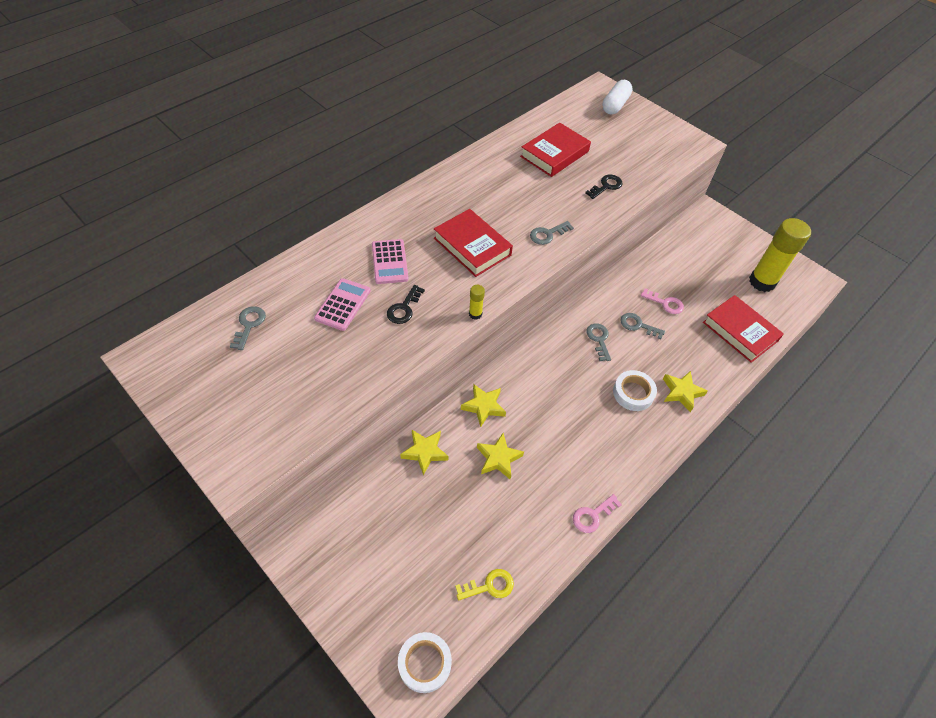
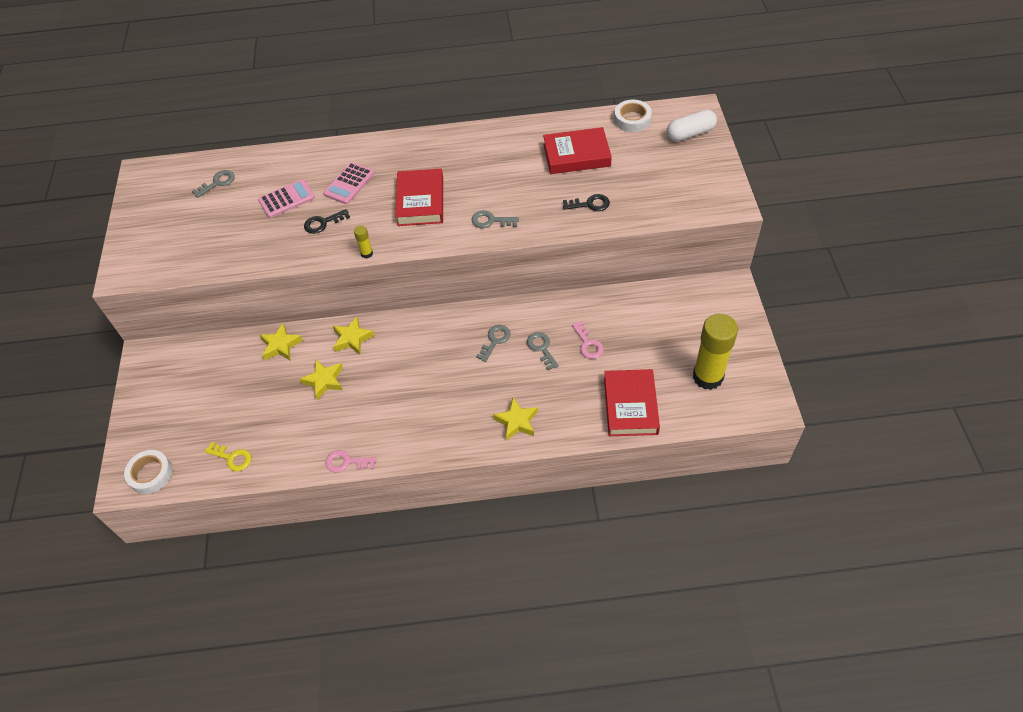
camera: 45 degrees right, 0 degrees up
(633, 393) = (475, 397): white tape -> white tape (632, 119)

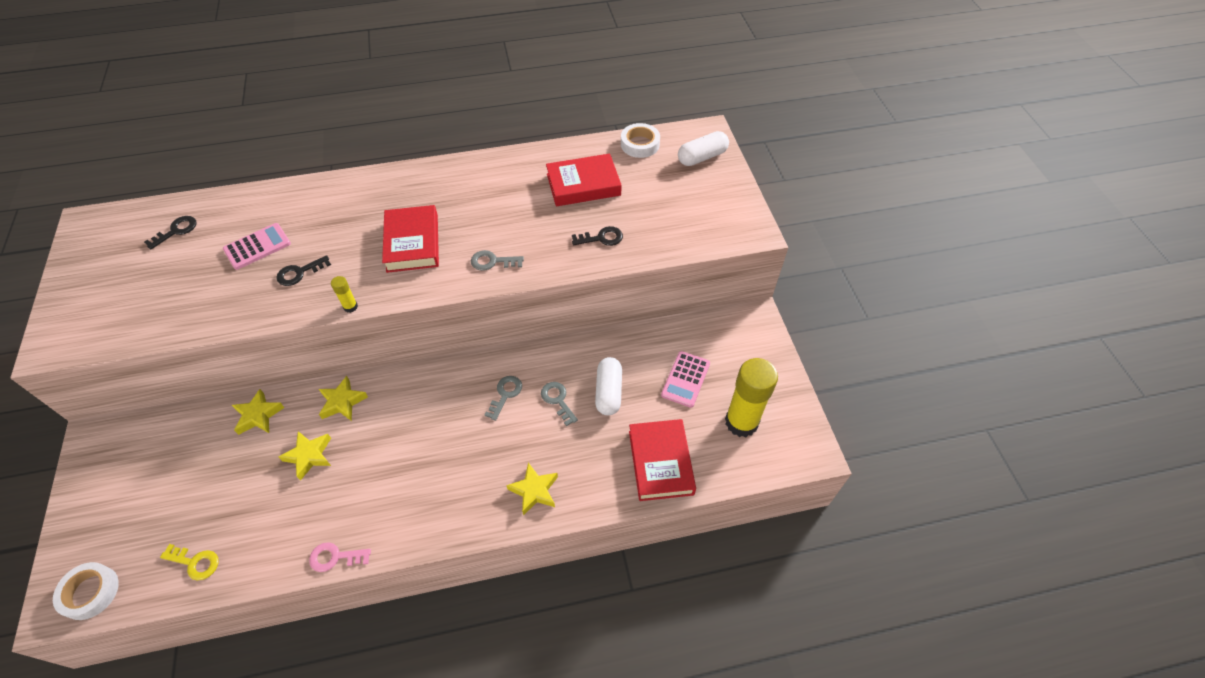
camera: 10 degrees left, 0 degrees up
(217, 183) = (176, 231): grey key -> black key
(349, 184) = (330, 226): pink calculator -> pink calculator (685, 379)
(588, 344) = (608, 392): pink key -> white capsule

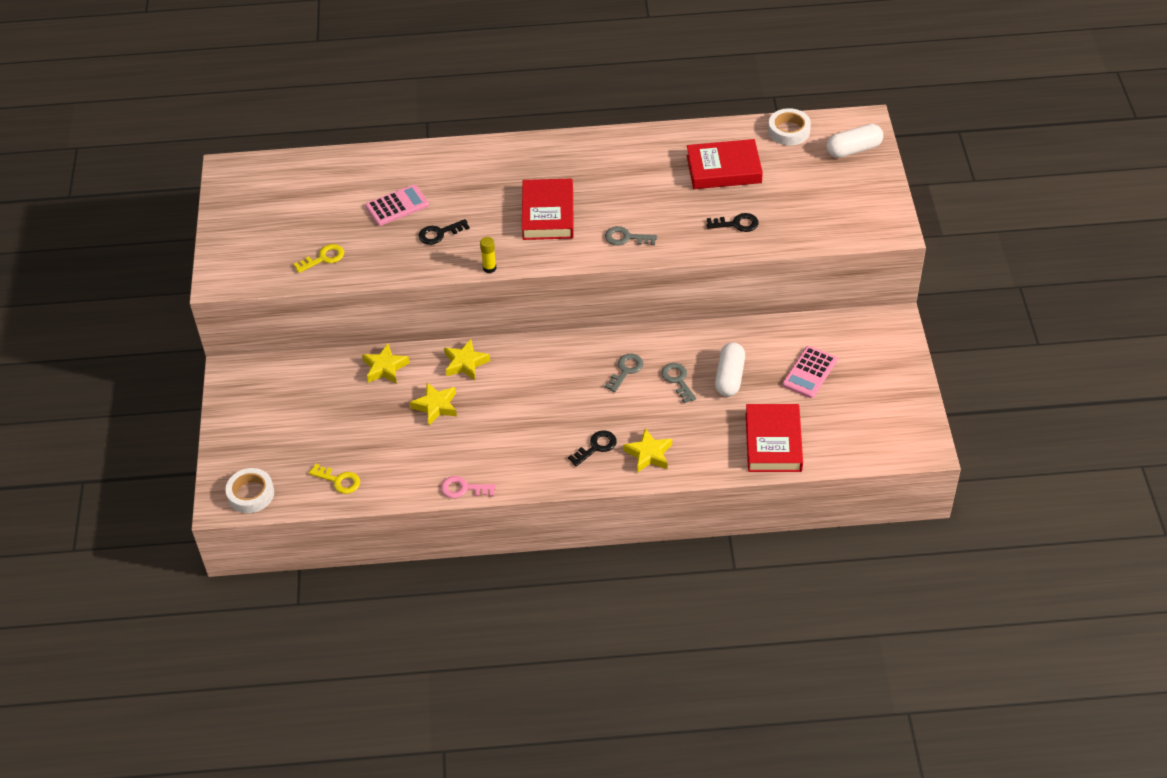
camera: 10 degrees right, 5 degrees down
(171, 311) = (323, 258): none -> yellow key
(176, 231) = (317, 185): black key -> black key (596, 447)
(741, 422) = (859, 415): yellow glue stick -> none

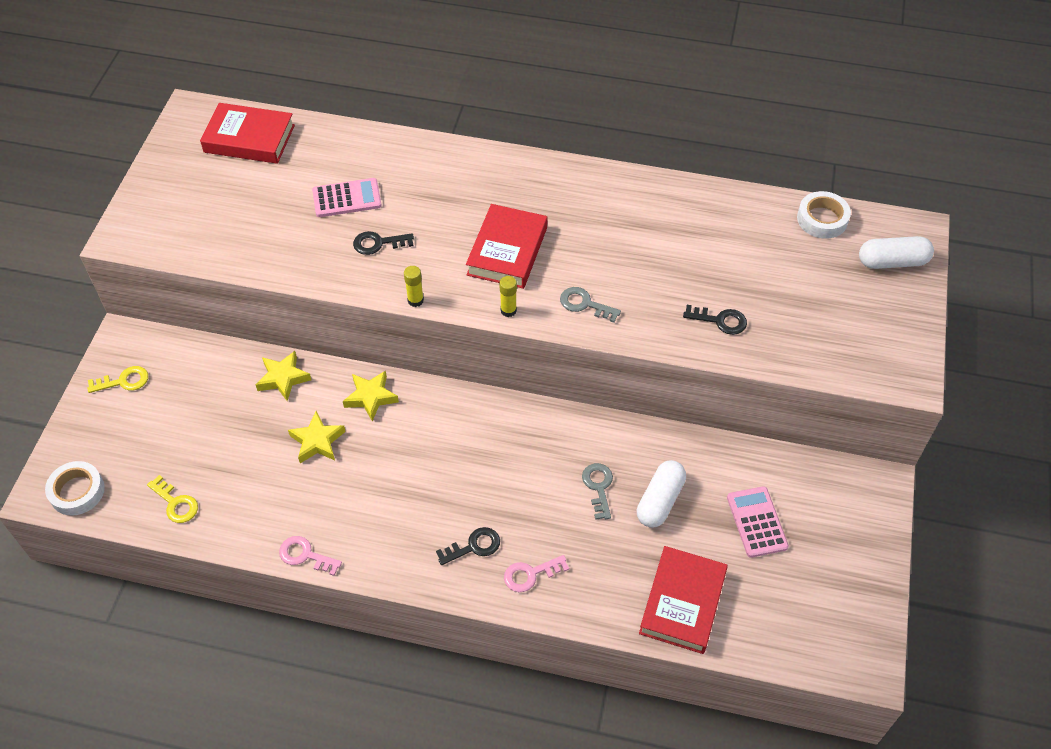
camera: 15 degrees right, 5 degrees up
(323, 258) = (242, 240): yellow key -> yellow key (123, 381)
(567, 257) = (508, 310): none -> yellow glue stick
(625, 370) = (543, 457): grey key -> none
(649, 454) = (530, 574): yellow star -> pink key
(724, 169) = (729, 248): red book -> red book (249, 139)
(809, 372) = (756, 522): pink calculator -> pink calculator turned 120 degrees clockwise

